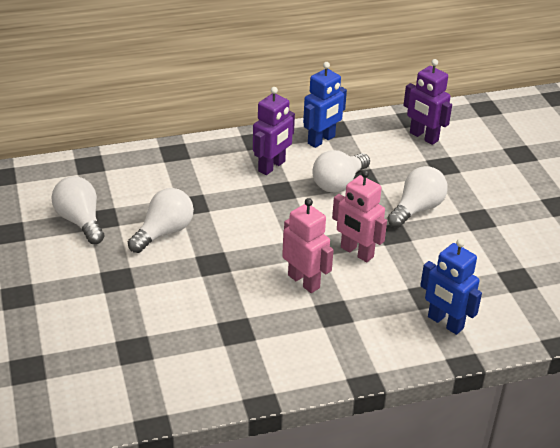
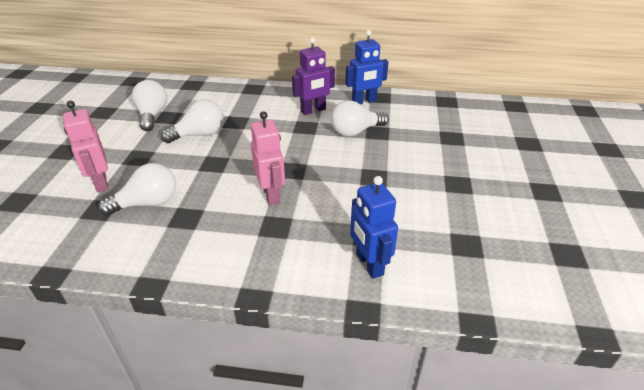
camera: 25 degrees right, 0 degrees up
(356, 252) = (332, 184): pink robot -> pink robot (100, 183)
(417, 209) = (407, 163): white light bulb -> white light bulb (147, 203)
(423, 137) = (448, 115): purple robot -> none

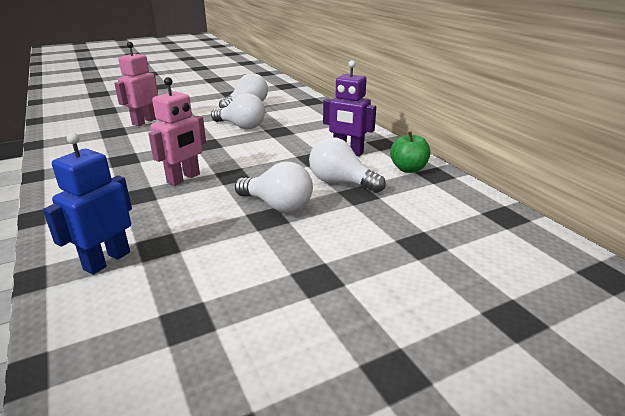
camera: 55 degrees right, 10 degrees down
(147, 203) = (131, 142): white light bulb -> white light bulb (277, 205)
(364, 101) = (408, 169): blue robot -> green apple

